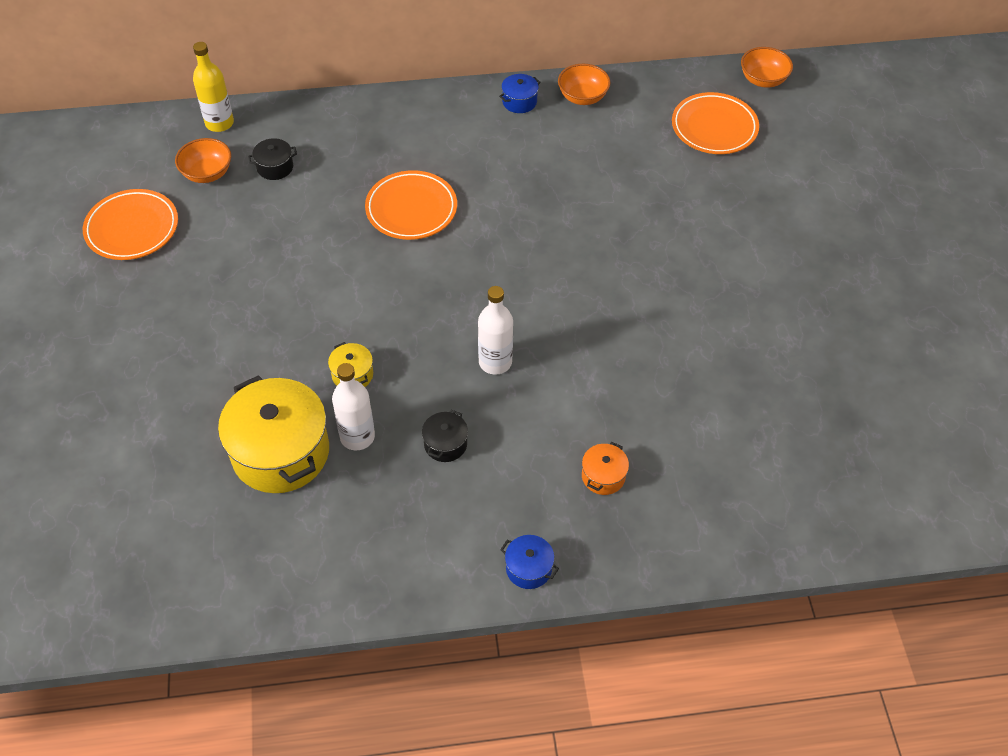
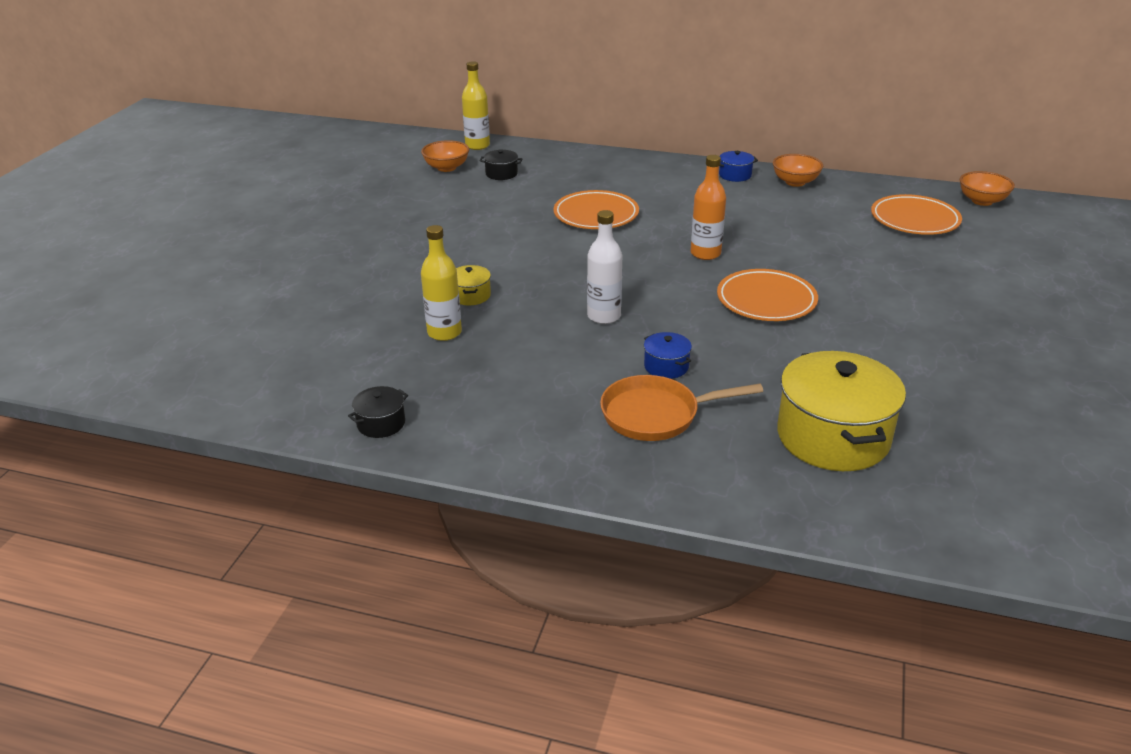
camera: 25 degrees right, 20 degrees down
(132, 228) = (366, 184): orange plate -> orange plate (766, 300)
(280, 452) = (372, 326): yellow pot -> yellow pot (832, 437)
(357, 437) = (444, 333): white bottle -> yellow bottle
(445, 444) = (519, 356): black pot -> black pot (381, 423)
(528, 568) = (535, 459): blue pot -> blue pot (666, 366)
(546, 238) = (705, 253): none -> orange bottle
(603, 476) = (656, 415): orange pot -> orange pan

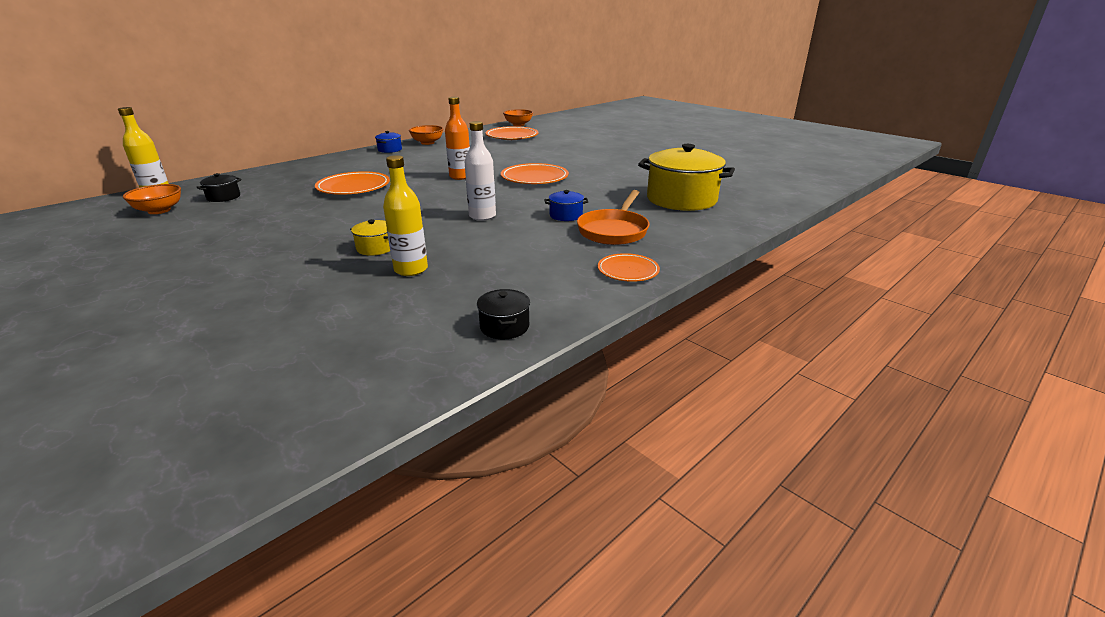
camera: 60 degrees left, 5 degrees down
(553, 458) = (628, 271): none -> orange plate

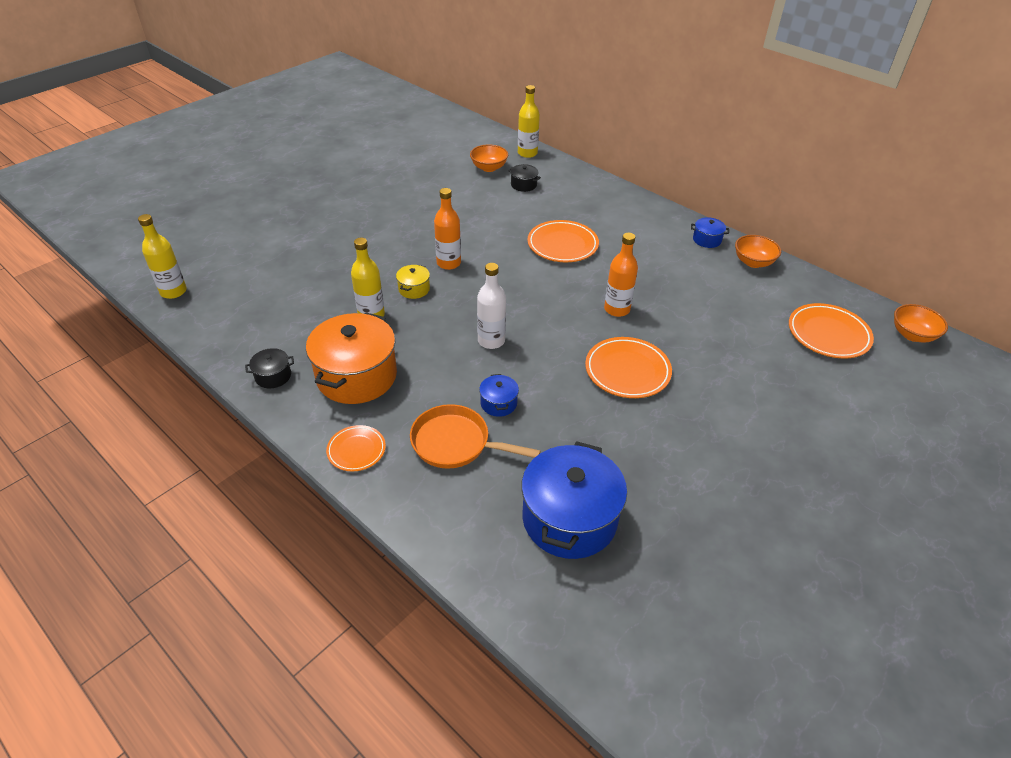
camera: 85 degrees right, 15 degrees up
(212, 463) = (173, 291): none -> yellow bottle
(340, 231) = (448, 263): none -> orange bottle
(517, 274) = (356, 376): none -> orange pot
(681, 199) = (569, 518): yellow pot -> blue pot

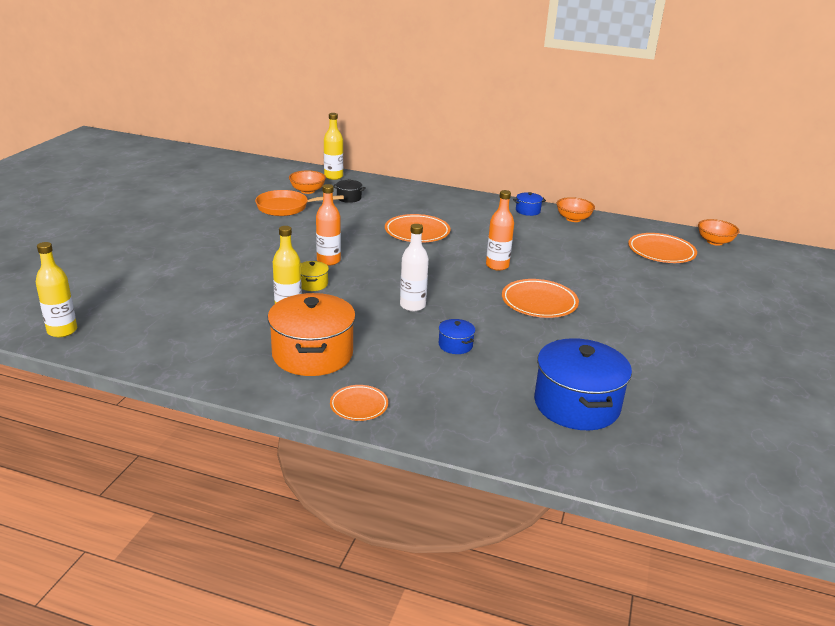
camera: 25 degrees left, 15 degrees down
(273, 376) = (230, 372): black pot -> none
(456, 443) = (443, 379): orange pan -> orange pan (286, 207)

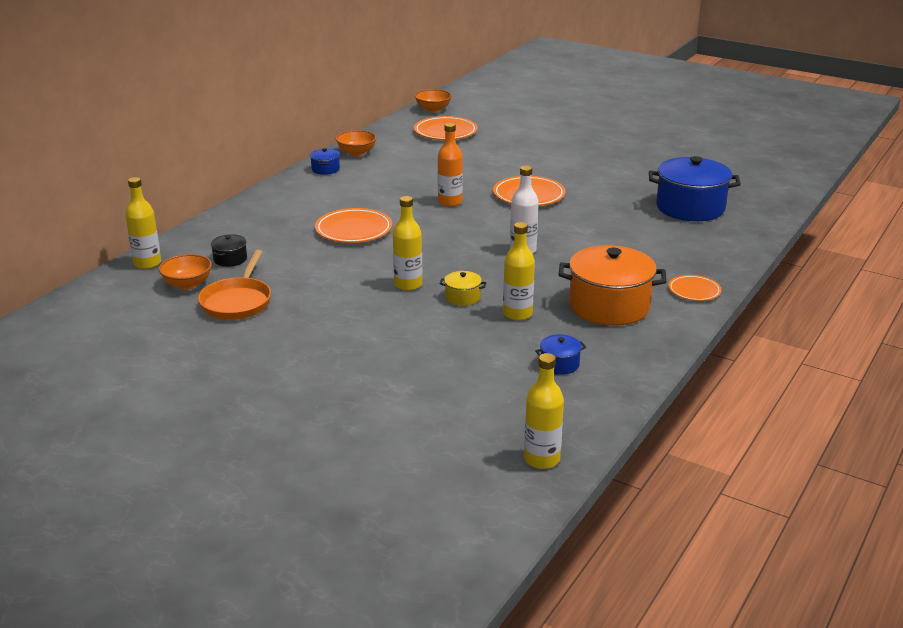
camera: 75 degrees left, 0 degrees up
(328, 261) = (408, 285): orange bottle -> yellow bottle
(455, 345) = (599, 240): blue pot -> blue pot (559, 364)

